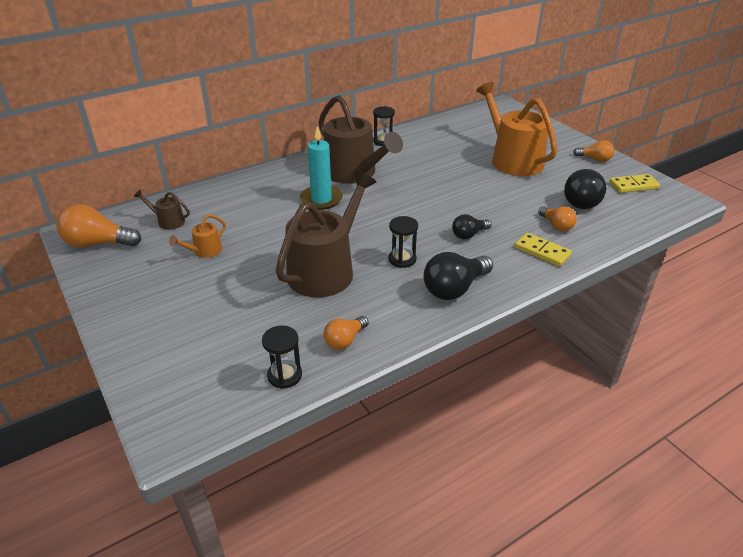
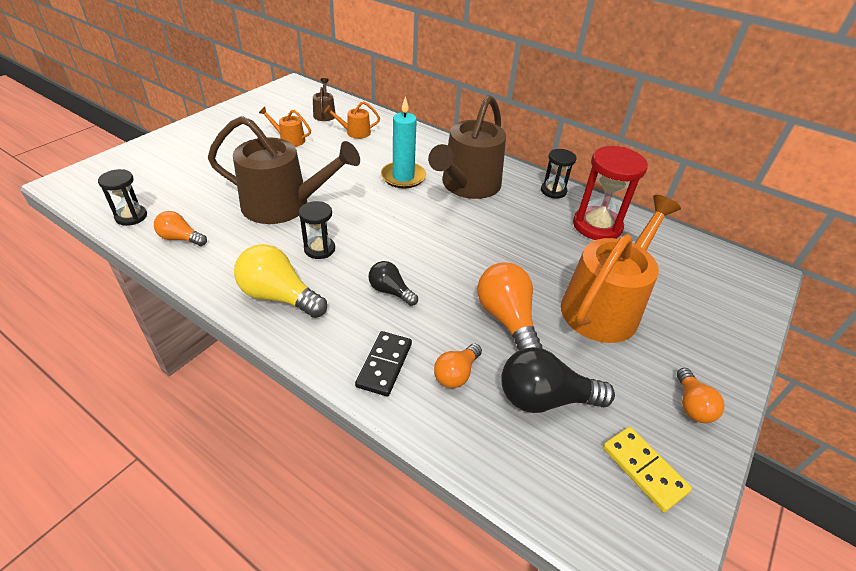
camera: 65 degrees right, 5 degrees up
(98, 243) = (282, 96): orange light bulb -> orange light bulb (506, 319)
(223, 210) = (355, 132): none -> orange watering can
(433, 138) = (597, 226): none -> red hourglass
(455, 288) = (279, 296): black light bulb -> yellow light bulb
(542, 251) = (384, 365): yellow domino -> black domino

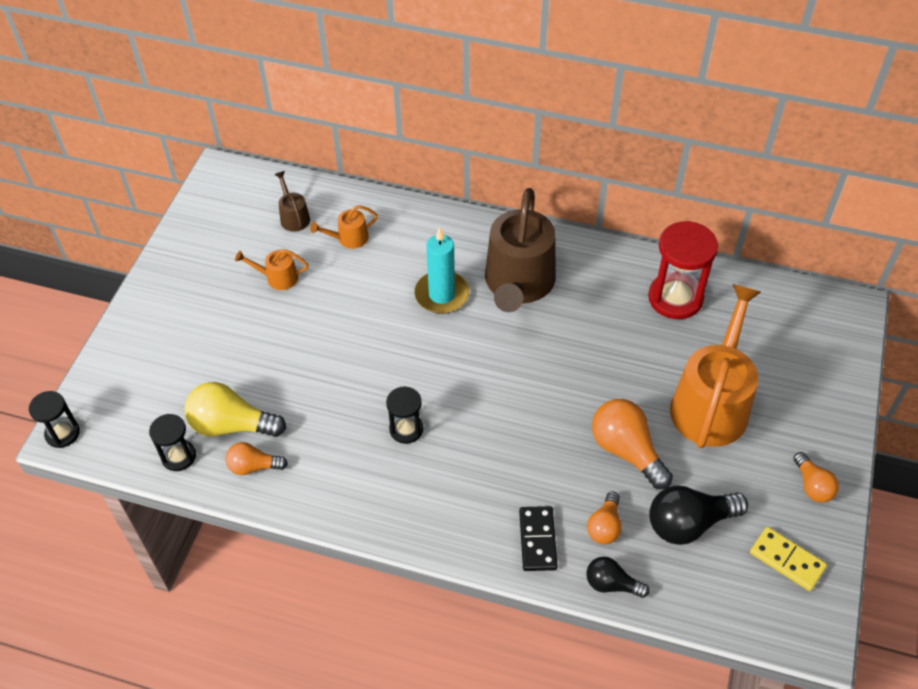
camera: 15 degrees left, 10 degrees up
(279, 296) = (400, 501): yellow light bulb -> yellow light bulb (231, 425)
(283, 205) = (333, 383): brown watering can -> none
(390, 291) = (504, 457): black light bulb -> black light bulb (611, 584)
(553, 191) = (614, 260): black hourglass -> black hourglass (62, 433)

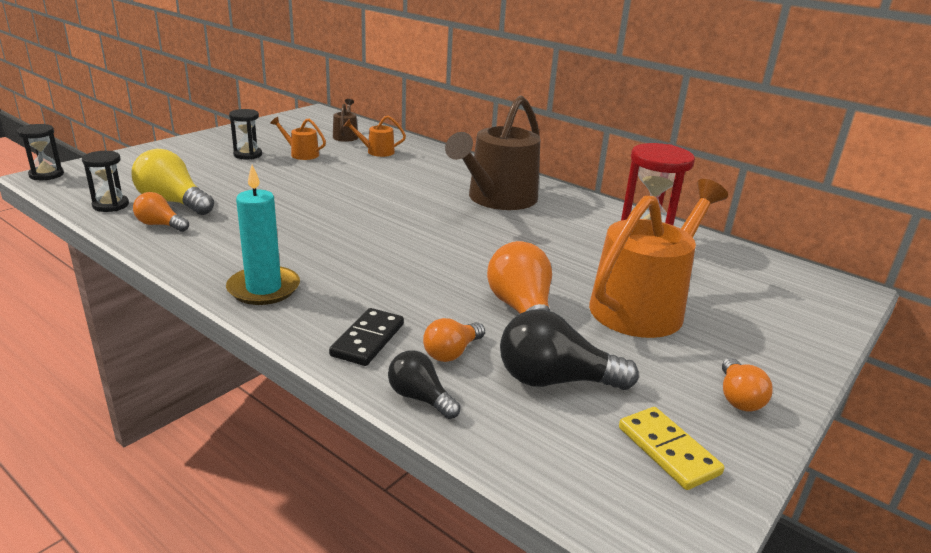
camera: 20 degrees right, 25 degrees down
(406, 429) = (315, 241): black hourglass -> black hourglass (248, 155)
(441, 295) = (424, 189): turquoise candle -> turquoise candle (264, 289)

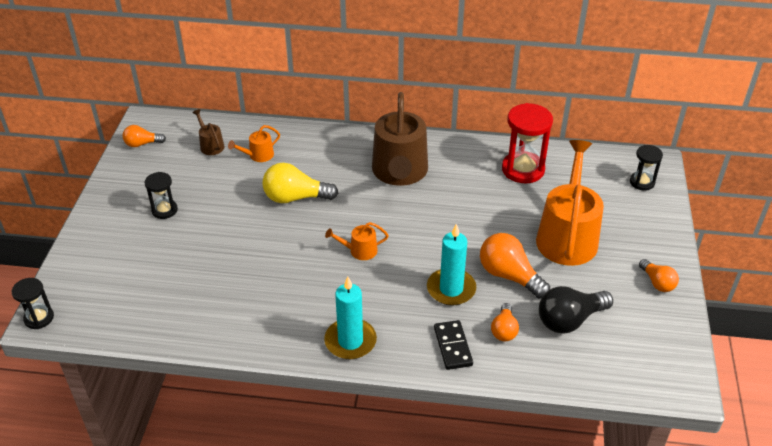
camera: 30 degrees left, 15 degrees up
(111, 205) = (143, 323): black hourglass -> black hourglass (642, 182)
(160, 225) = (208, 322): orange light bulb -> orange light bulb (142, 144)
(173, 202) = (184, 295): yellow light bulb -> yellow light bulb (295, 198)
(301, 154) = (205, 188): orange watering can -> orange watering can (360, 250)
(420, 398) = (519, 370): black light bulb -> none
(435, 294) = (451, 289): none -> turquoise candle
(668, 450) = (651, 336): yellow domino -> none

